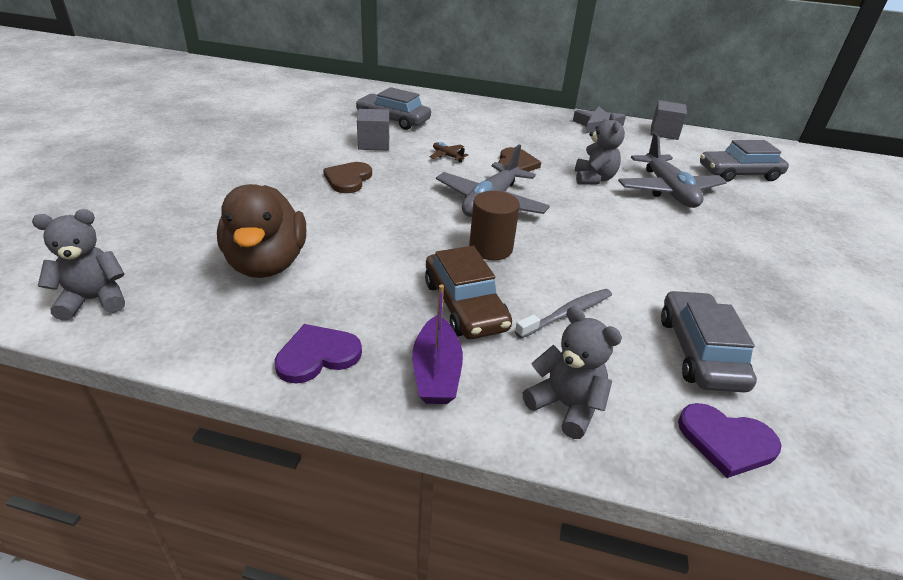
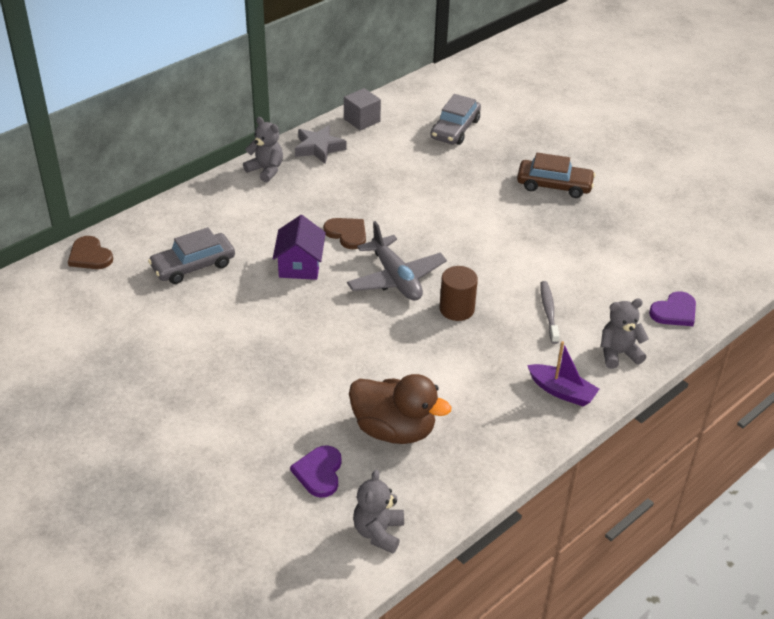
camera: 55 degrees left, 5 degrees up
(317, 355) = (514, 436): purple heart -> purple heart (319, 472)
(348, 179) = (295, 341): brown heart -> brown heart (90, 256)
(374, 144) = (237, 299): grey cube -> none
(447, 156) = (300, 265): brown plane -> purple house
(464, 305) = (510, 352): brown car -> brown car (554, 185)
(593, 179) = (404, 206): grey teddy bear -> grey teddy bear (266, 170)
(668, 191) = (450, 180): grey plane -> none
(699, 351) = (613, 279): grey car -> none

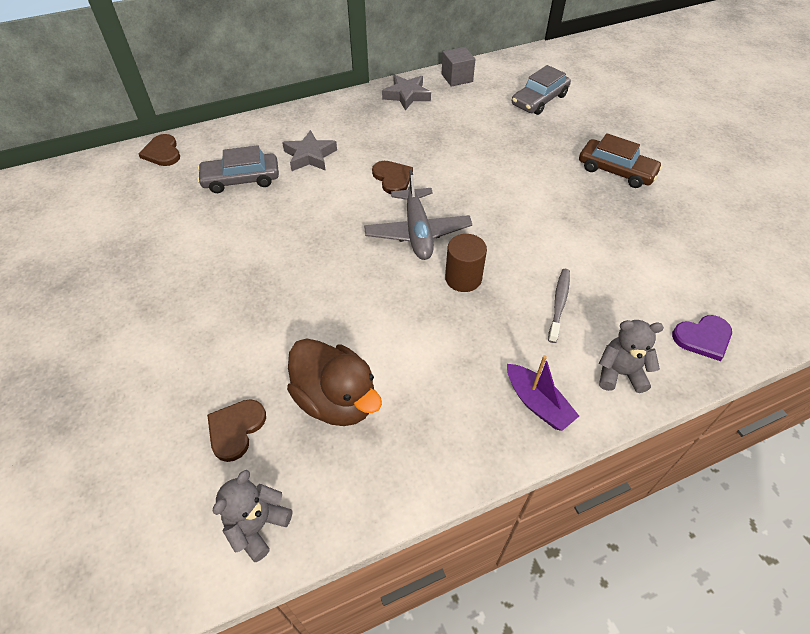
camera: 20 degrees right, 10 degrees up
(251, 229) = (310, 156): none -> grey star
(266, 170) = (351, 106): grey teddy bear -> none
(300, 265) = (334, 199): purple house -> none
(319, 472) = (236, 429): purple heart -> brown heart

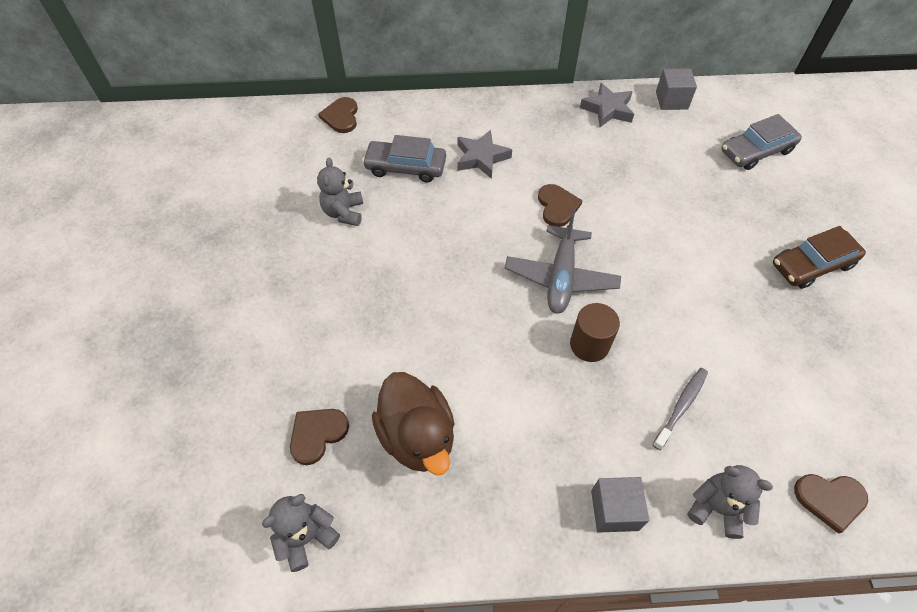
camera: 20 degrees right, 5 degrees up
(194, 231) = (344, 212): none -> grey teddy bear
(537, 403) = (614, 510): purple boat -> grey cube
(616, 171) = (812, 265): brown car -> brown car turned 105 degrees clockwise
(703, 338) = (830, 499): purple heart -> brown heart

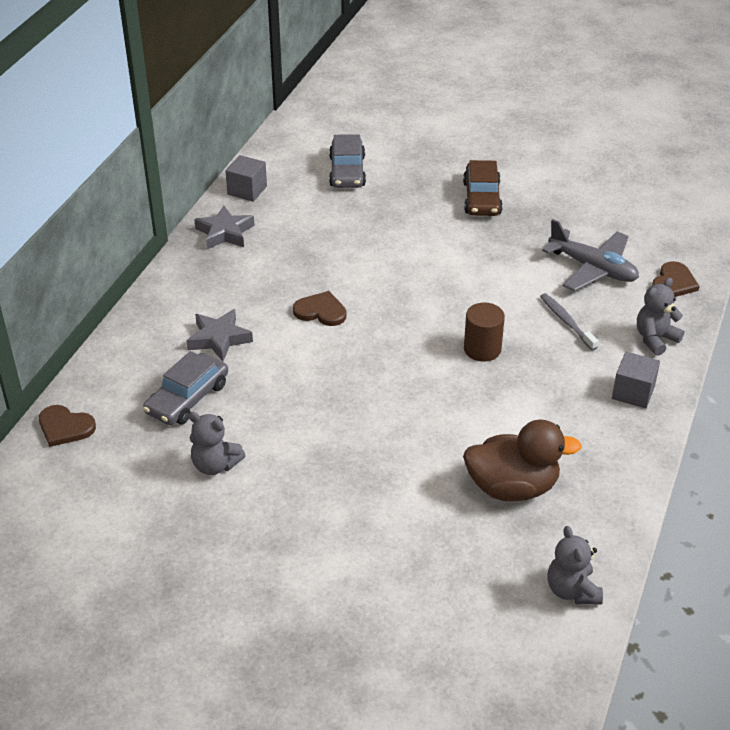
camera: 65 degrees left, 15 degrees down
(317, 434) = (474, 557): brown heart -> none
(561, 277) = (402, 339): grey plane -> grey plane (593, 268)

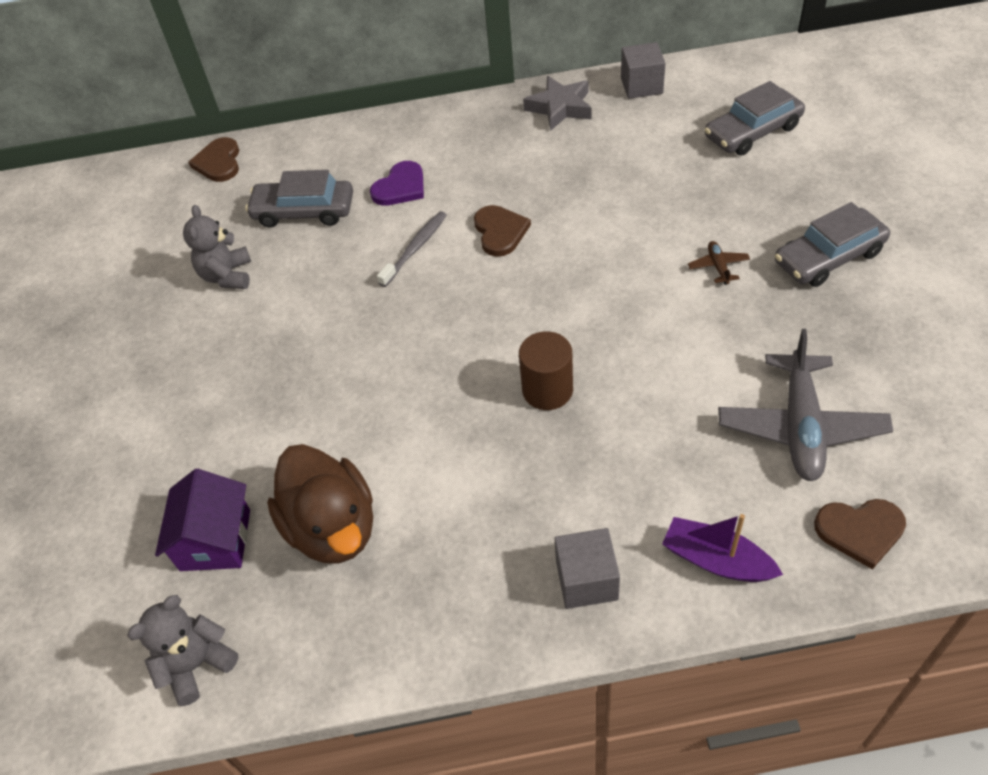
camera: 65 degrees right, 10 degrees up
(219, 339) = (400, 187): grey star -> purple heart
(448, 239) = (718, 266): none -> brown plane
(476, 551) = (215, 540): none -> purple house
(482, 198) = (828, 257): brown car -> grey car
(566, 321) = (667, 447): grey toothbrush -> grey toothbrush (415, 248)
(655, 339) = (716, 560): grey teddy bear -> purple boat

